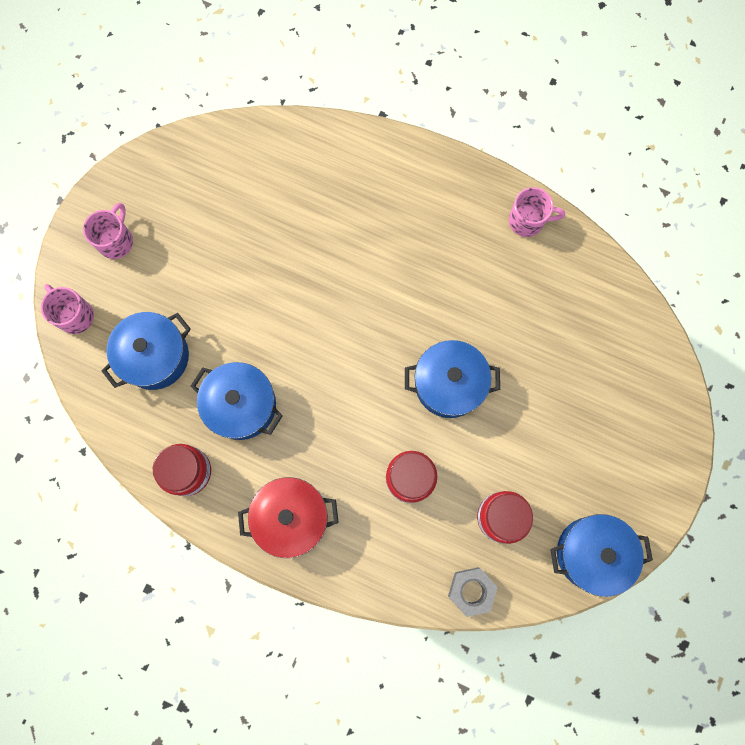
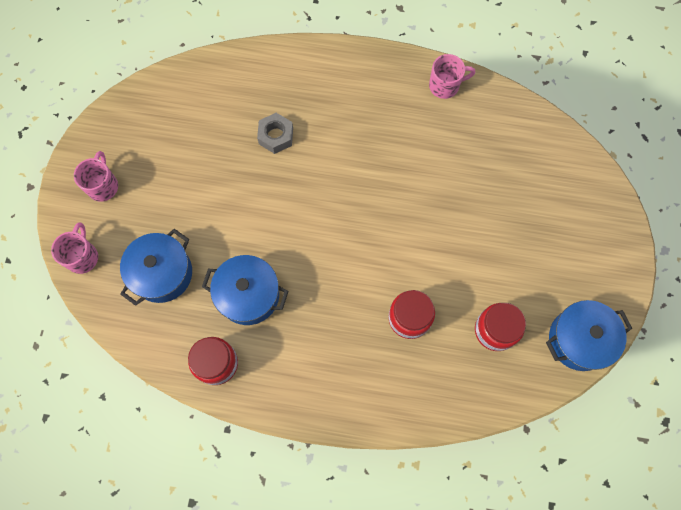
camera: 15 degrees left, 5 degrees down
(75, 315) = (83, 257): pink mug -> pink mug turned 60 degrees clockwise
(291, 517) = (318, 378): red pot -> none
(449, 384) = (419, 232): blue pot -> none
(471, 590) = (488, 398): grey nut -> grey nut (276, 136)

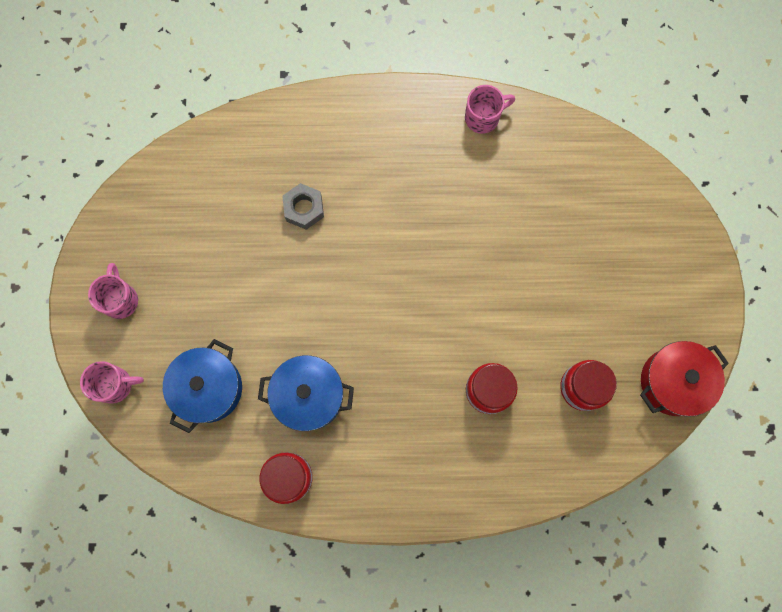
camera: 10 degrees left, 5 degrees up
(83, 257) = (115, 385): pink mug -> pink mug turned 90 degrees clockwise
(579, 339) = (673, 382): blue pot -> red pot

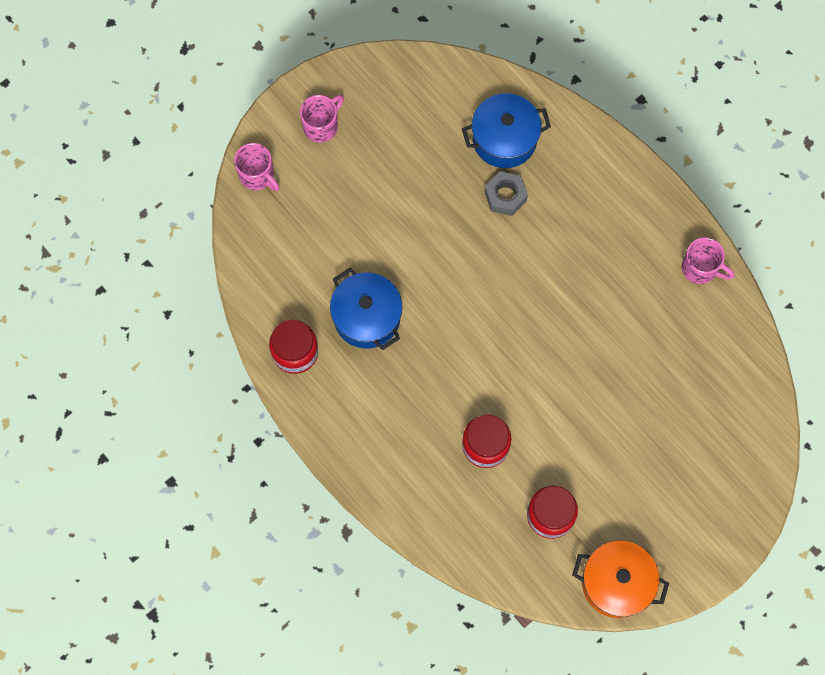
camera: 50 degrees right, 5 degrees down
(208, 388) = (311, 242): blue pot -> blue pot (504, 139)
(673, 382) = (616, 583): red pot -> orange pot

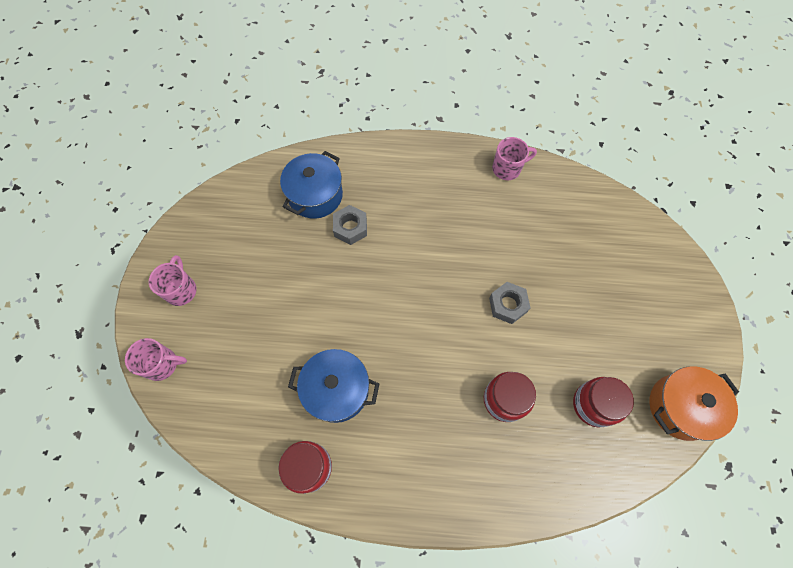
camera: 45 degrees left, 5 degrees down
(567, 381) = (507, 305): none -> grey nut

